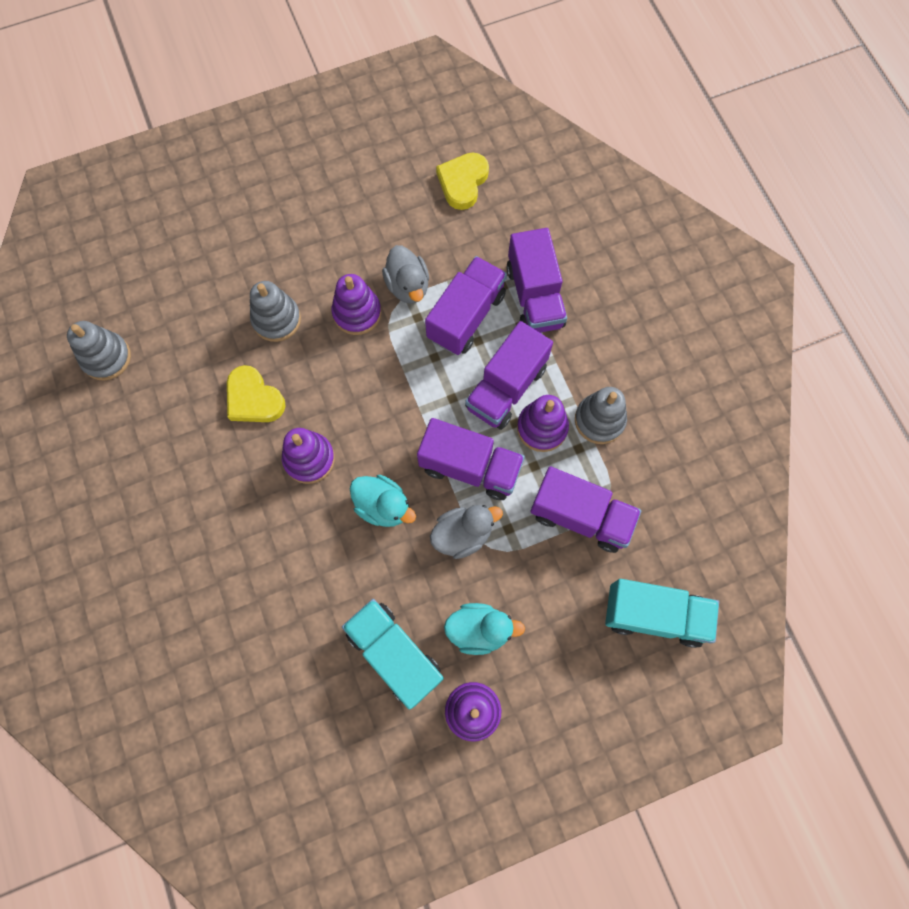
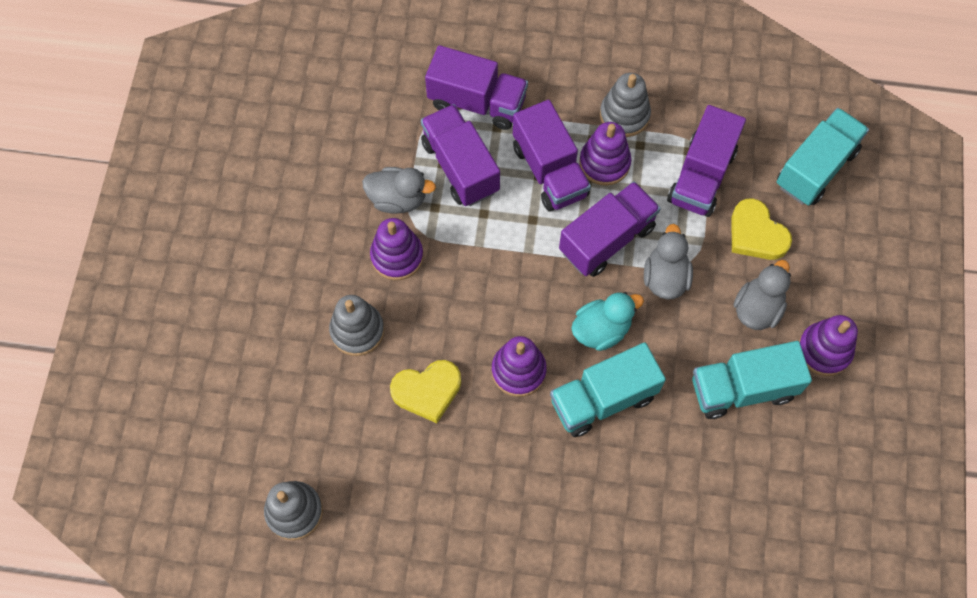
camera: 60 degrees left, 5 degrees down
(321, 540) = (603, 399): none -> turquoise truck
(463, 182) = (322, 98): yellow heart -> yellow heart (756, 234)
(479, 630) = (757, 308): turquoise duck -> grey duck
(580, 516) = (701, 176): purple truck -> purple truck turned 150 degrees clockwise

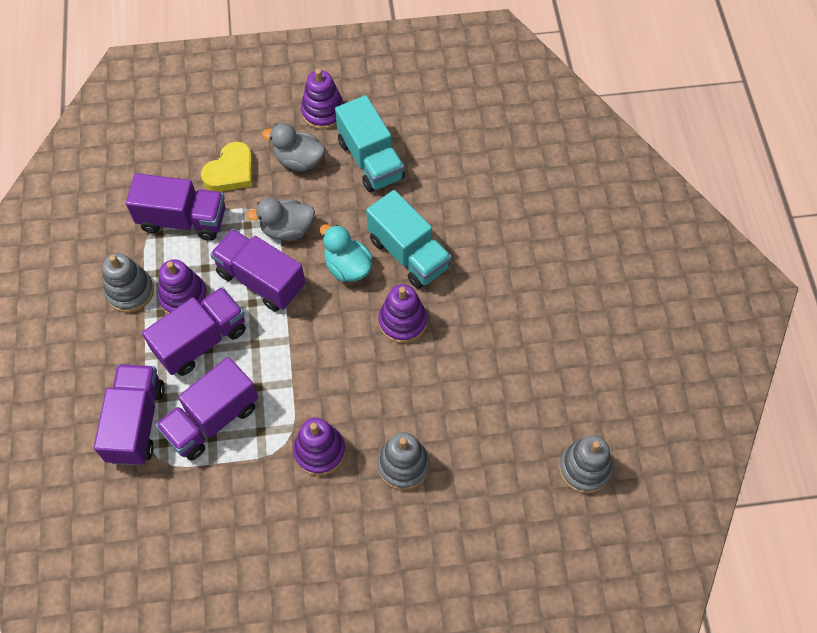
camera: 105 degrees left, 5 degrees down
(398, 199) = (259, 467): grey duck -> none
(427, 391) = (442, 389): yellow heart -> none
(816, 168) = (158, 139): turquoise truck -> none

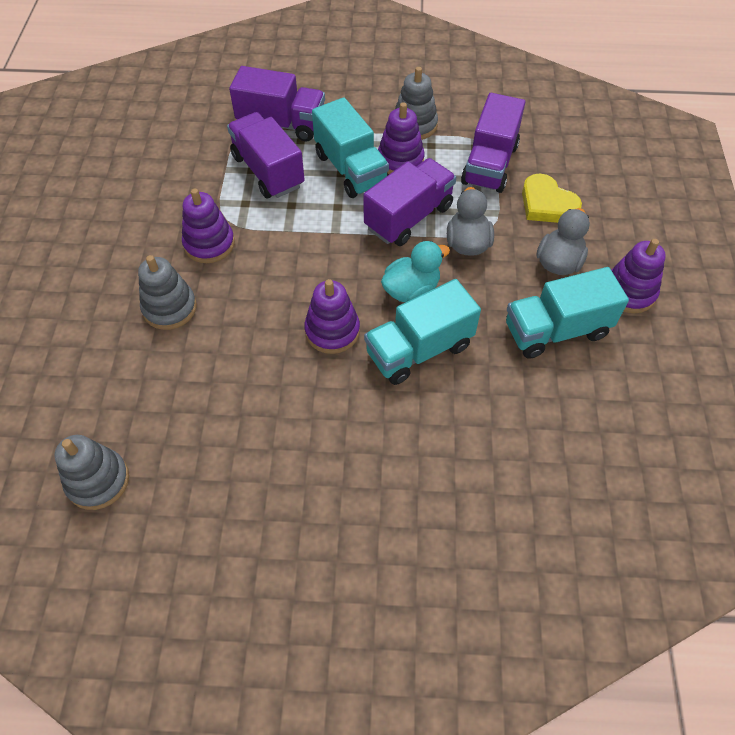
camera: 100 degrees right, 5 degrees down
(201, 341) = (351, 169): purple truck -> turquoise truck

